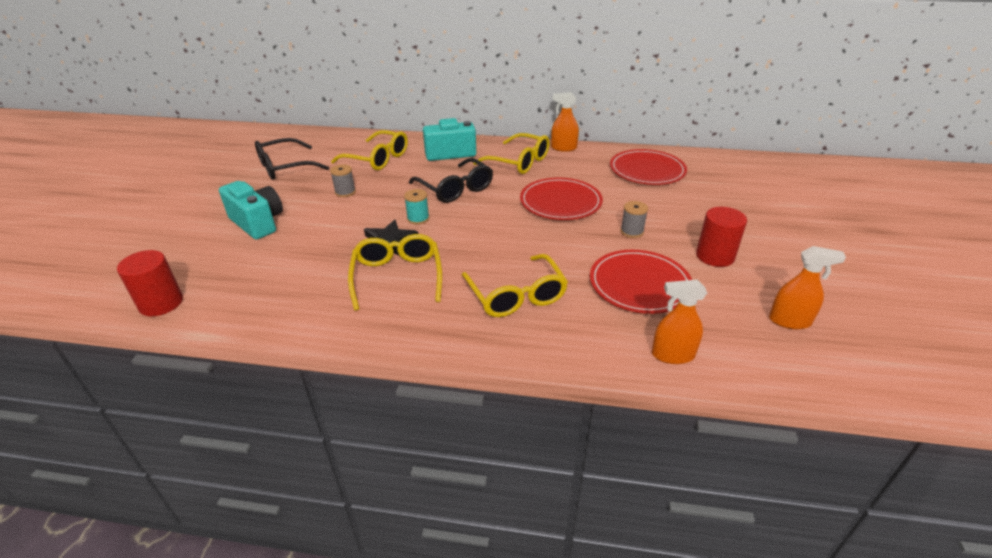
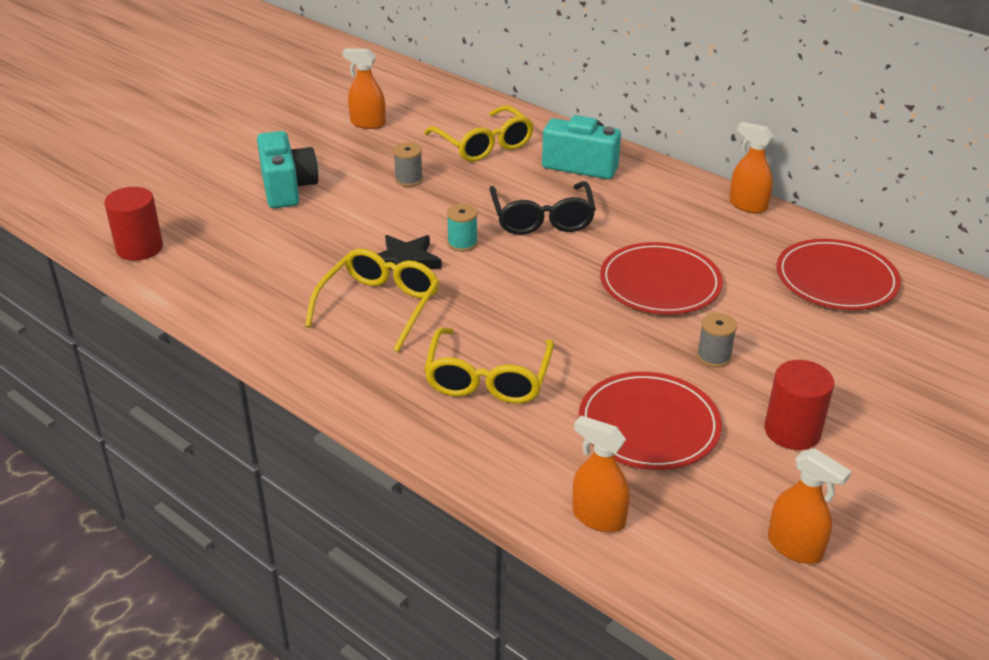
camera: 30 degrees right, 0 degrees up
(285, 167) = (367, 123): black glasses -> orange spray bottle
(519, 162) = (662, 207): yellow glasses -> none

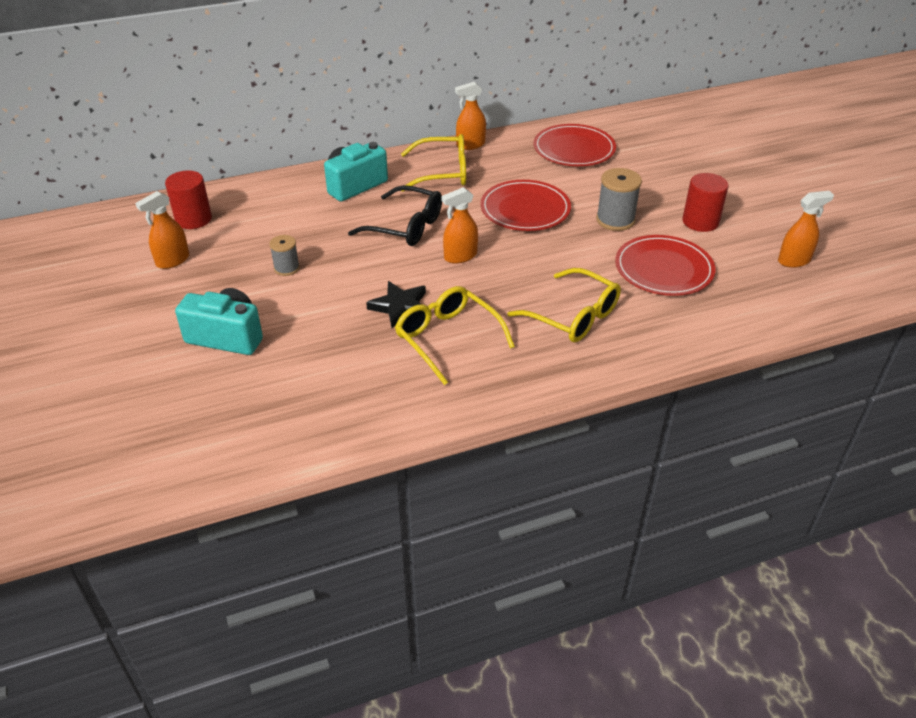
camera: 60 degrees left, 5 degrees up
(139, 248) = (230, 457): red cylinder -> red cylinder (193, 219)
(462, 243) = (402, 272): turquoise spool -> none
(484, 145) = (277, 216): yellow glasses -> yellow glasses (443, 172)
(598, 517) = (736, 320): orange spray bottle -> orange spray bottle (460, 256)
(713, 357) = (615, 220): grey spool -> grey spool, size x1.62

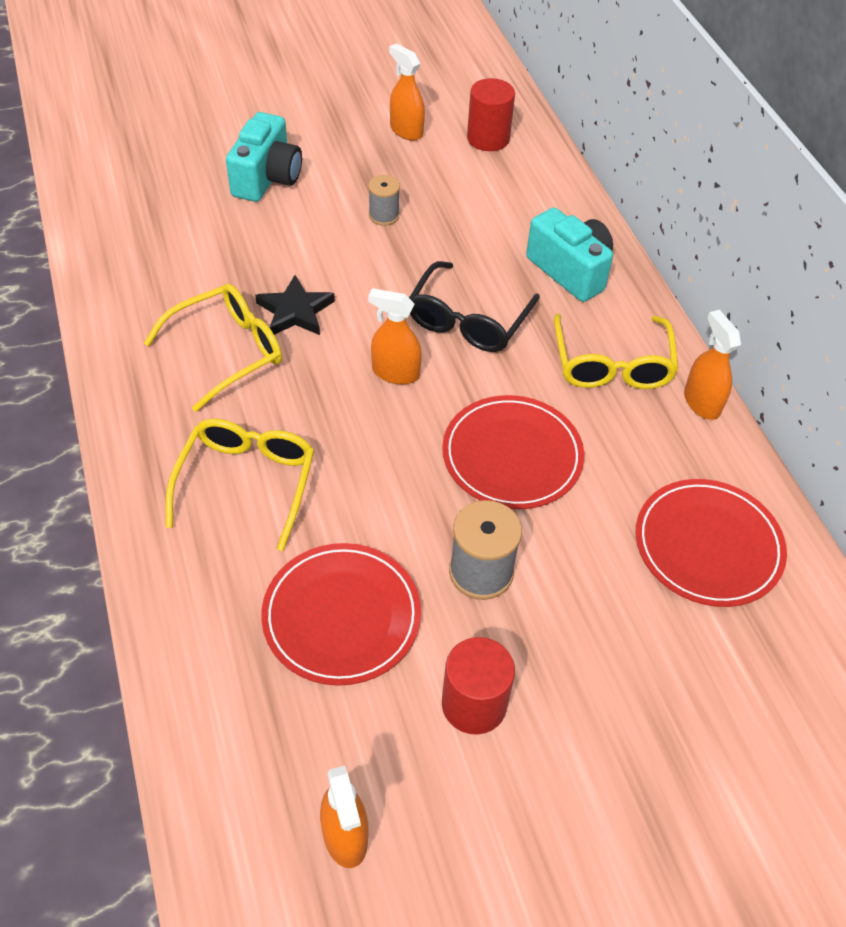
camera: 90 degrees right, 10 degrees up
(460, 256) = (395, 373): orange spray bottle -> orange spray bottle turned 45 degrees counterclockwise
(573, 316) = (247, 482): yellow glasses -> yellow glasses turned 150 degrees clockwise

